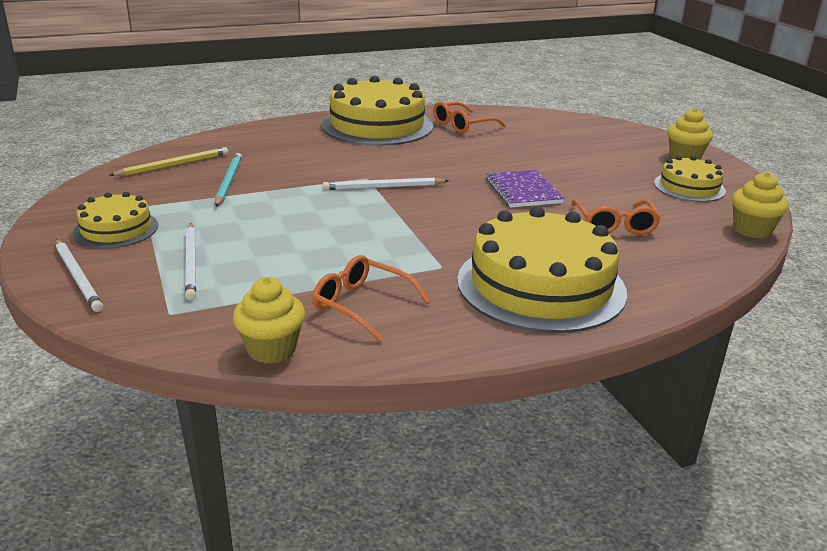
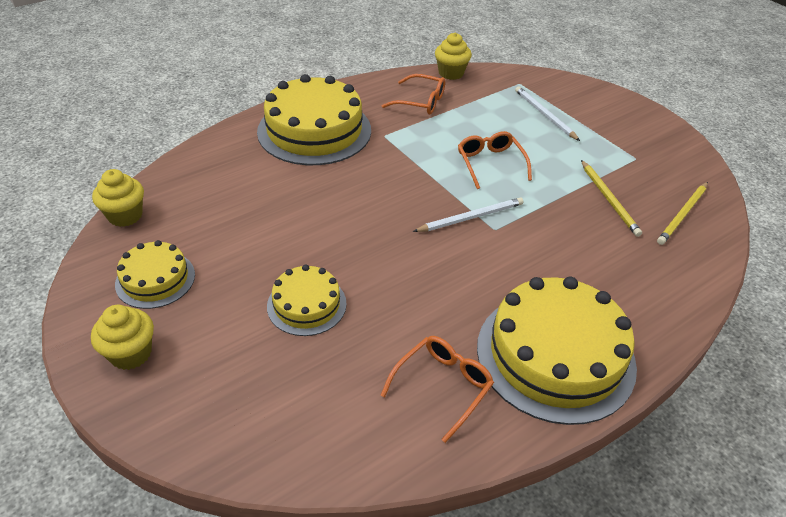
camera: 165 degrees right, 15 degrees up
(78, 277) = (595, 96): white pencil -> none
(116, 229) = (624, 133): yellow cake -> yellow cake (306, 304)
(229, 182) = (609, 199): turquoise pencil -> yellow pencil
(523, 191) = (337, 236): purple notebook -> none
(614, 225) = (252, 201): orange glasses -> orange glasses (490, 163)

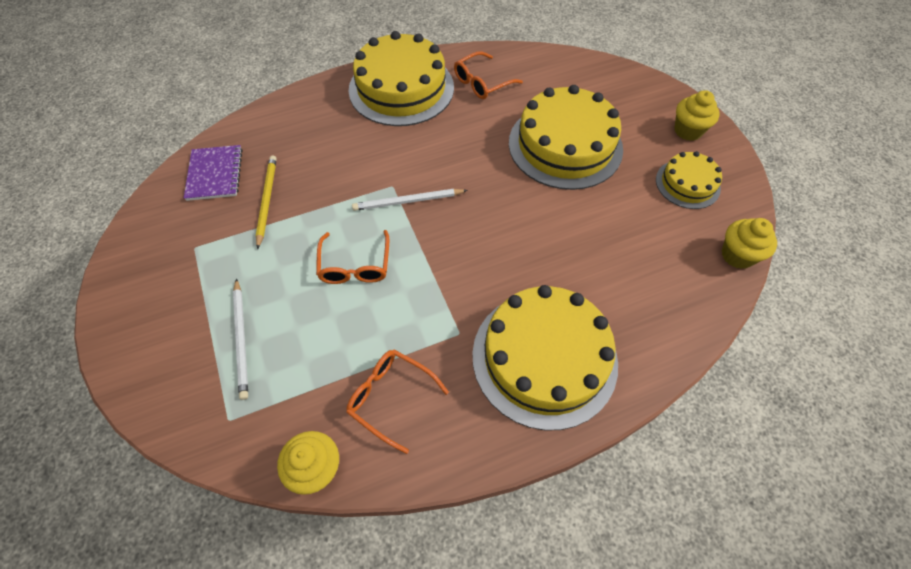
camera: 165 degrees left, 15 degrees up
(306, 304) = (565, 145): yellow cake -> yellow cake, size x1.89
(682, 215) = (215, 174): yellow pencil -> purple notebook

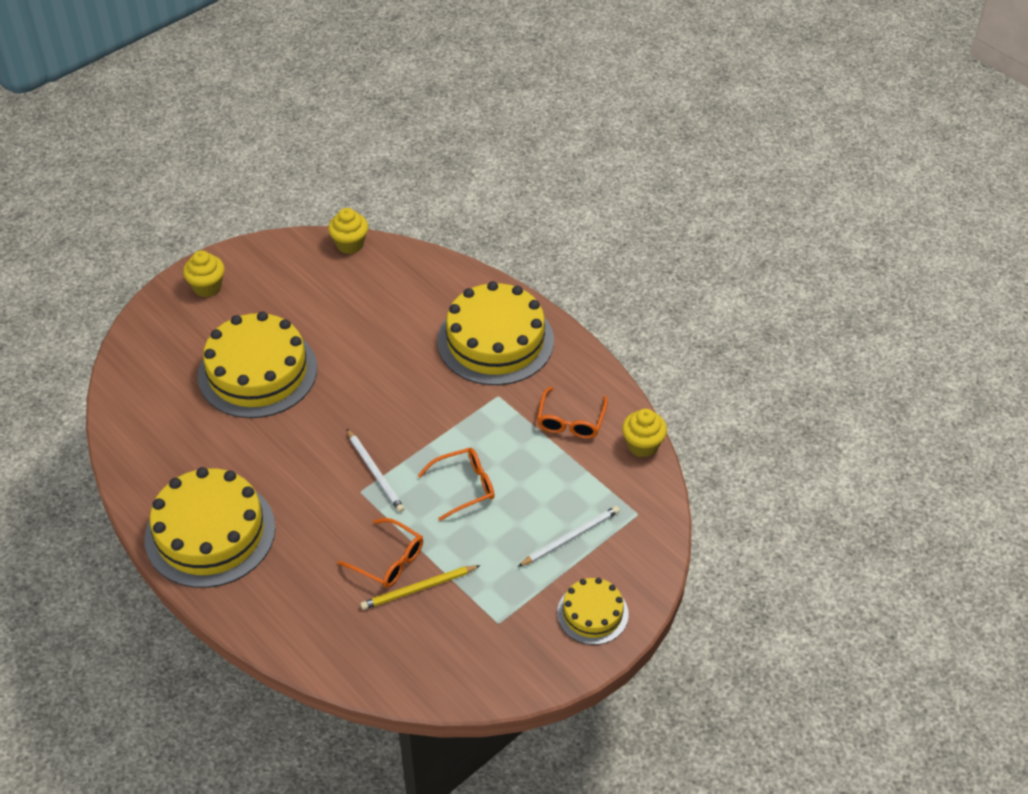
camera: 110 degrees left, 10 degrees down
(215, 174) = (401, 654): purple notebook -> none
(482, 83) = (179, 461): orange glasses -> orange glasses (389, 560)
(687, 184) = (279, 280): yellow cake -> yellow cake (592, 613)

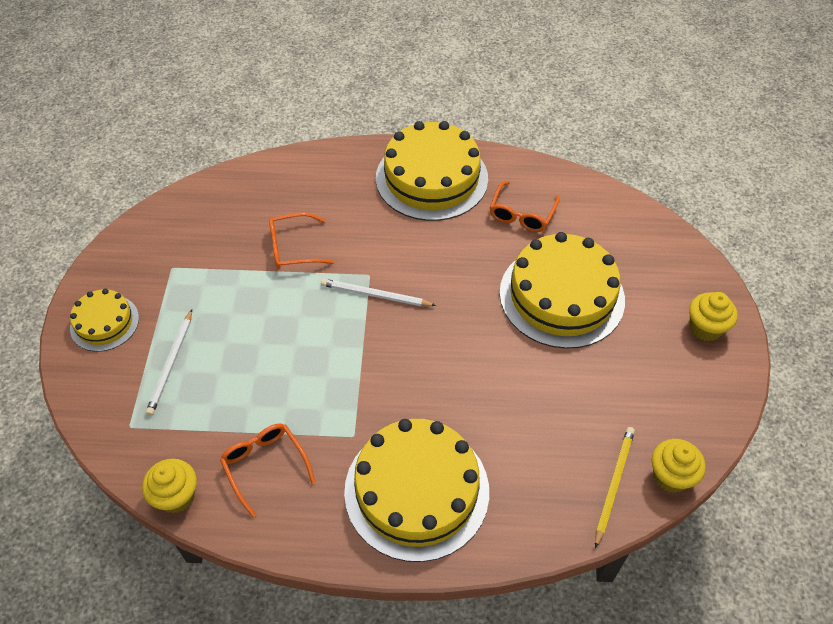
camera: 135 degrees right, 5 degrees up
(418, 589) = (252, 247): yellow pencil -> yellow pencil (613, 484)
(464, 486) = (296, 337): orange glasses -> orange glasses (521, 214)

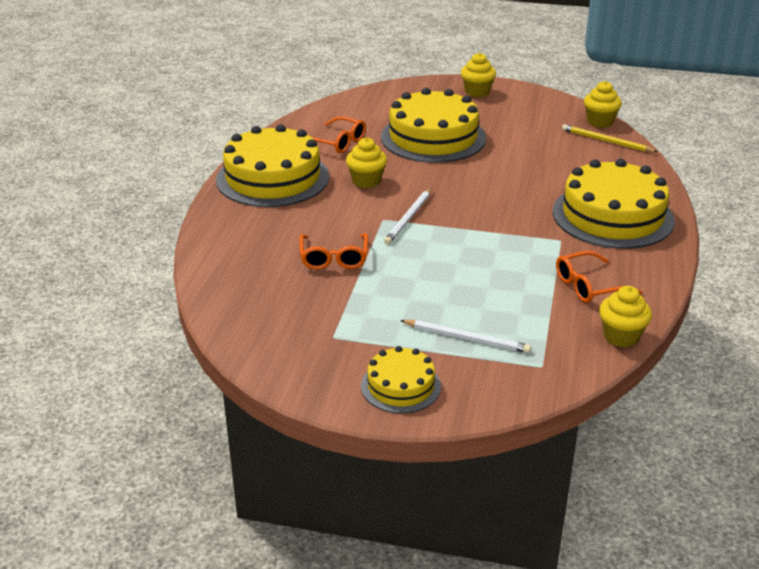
camera: 80 degrees left, 20 degrees down
(443, 250) = (366, 181): none -> yellow cupcake

